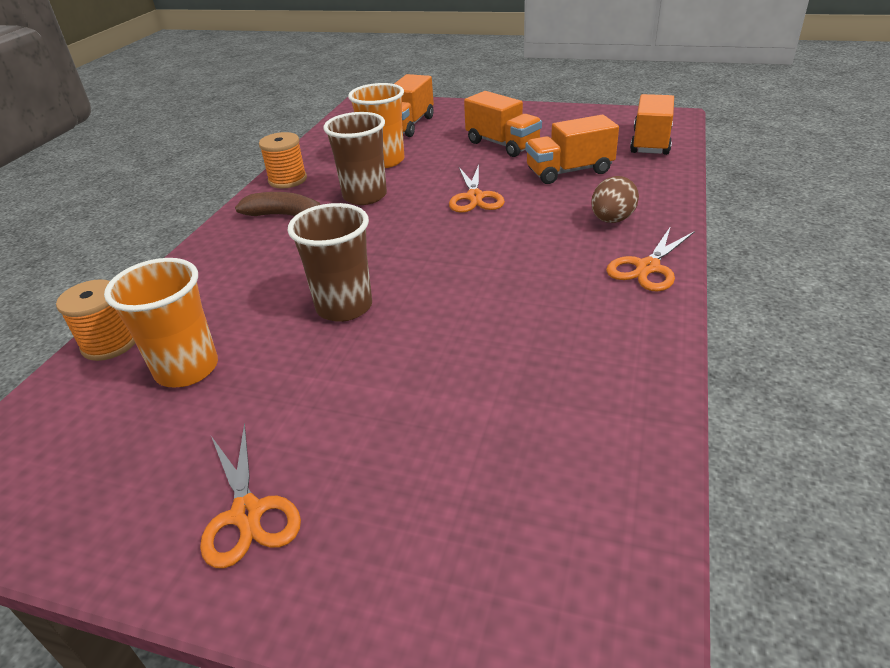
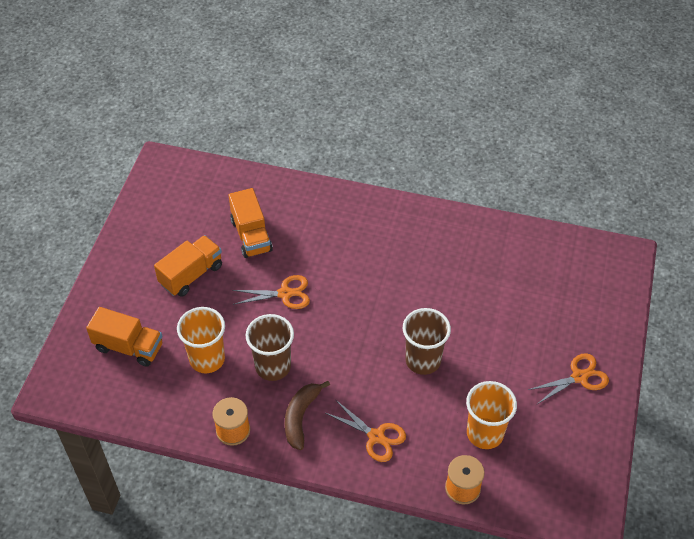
camera: 95 degrees left, 15 degrees up
(612, 220) = (327, 220): brown egg -> none
(647, 267) = (385, 211): orange scissors -> orange scissors (376, 436)
(650, 142) = (209, 182): orange truck -> none

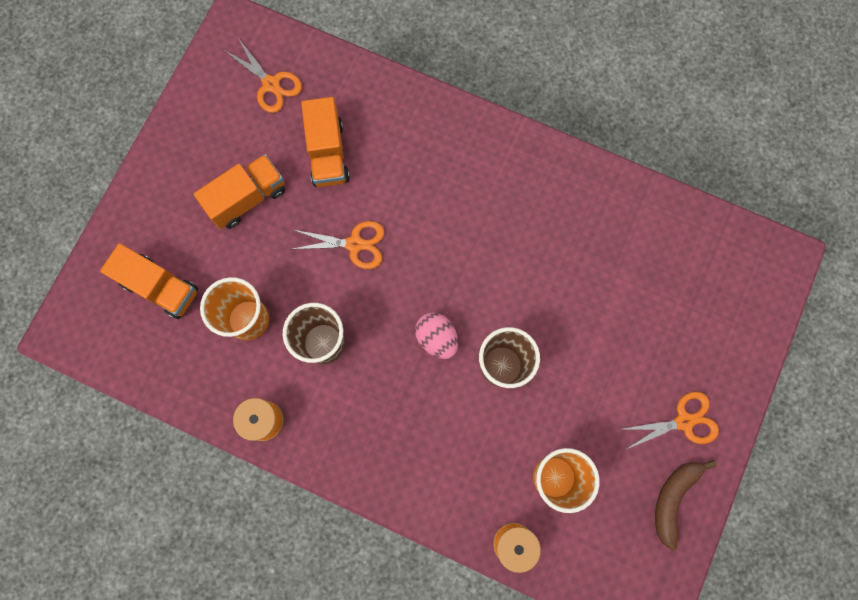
camera: 10 degrees right, 25 degrees up
(301, 417) = (344, 417): brown banana -> brown banana (673, 499)
(365, 349) = (436, 338): none -> pink egg
(376, 436) = (427, 458): orange scissors -> orange scissors (271, 84)

